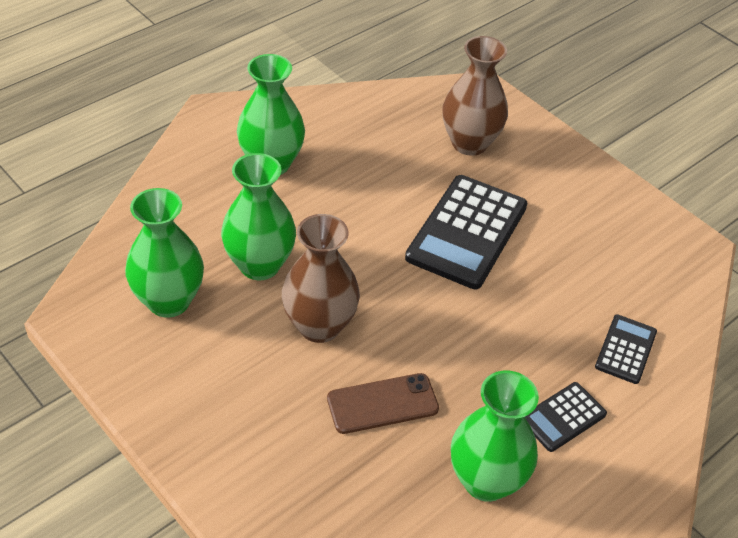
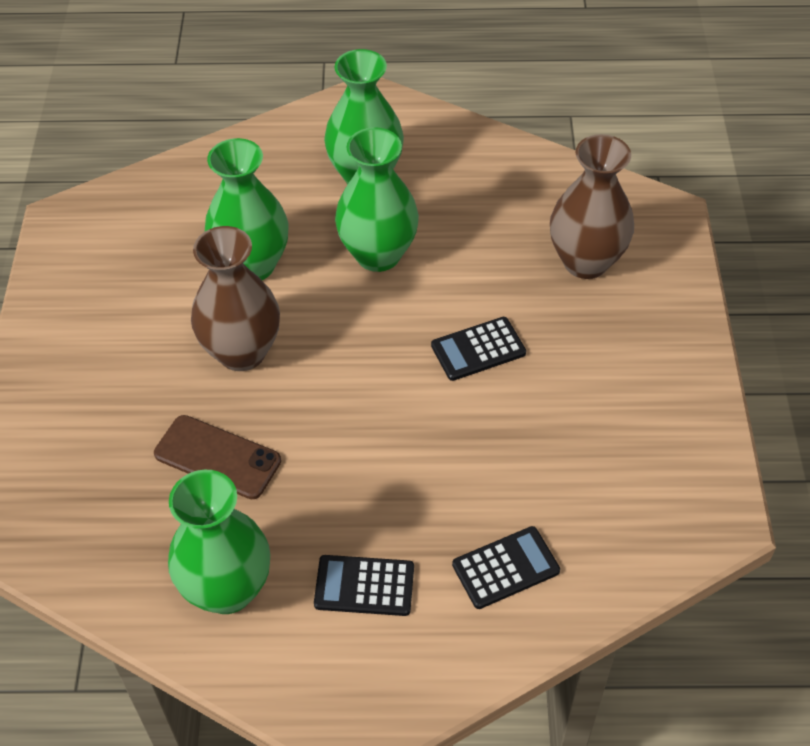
camera: 45 degrees right, 5 degrees up
(169, 301) = (146, 252): green vase -> green vase (378, 254)
(467, 232) = (478, 349): black calculator -> black calculator, size x0.51

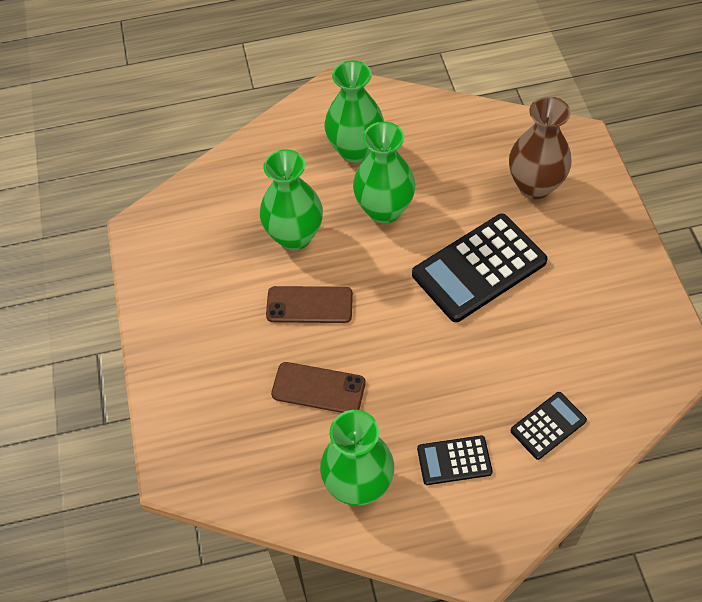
camera: 10 degrees left, 5 degrees up
(242, 352) = (309, 305): brown vase -> brown phone
(478, 349) = (479, 268): black calculator -> black calculator, size x1.95

